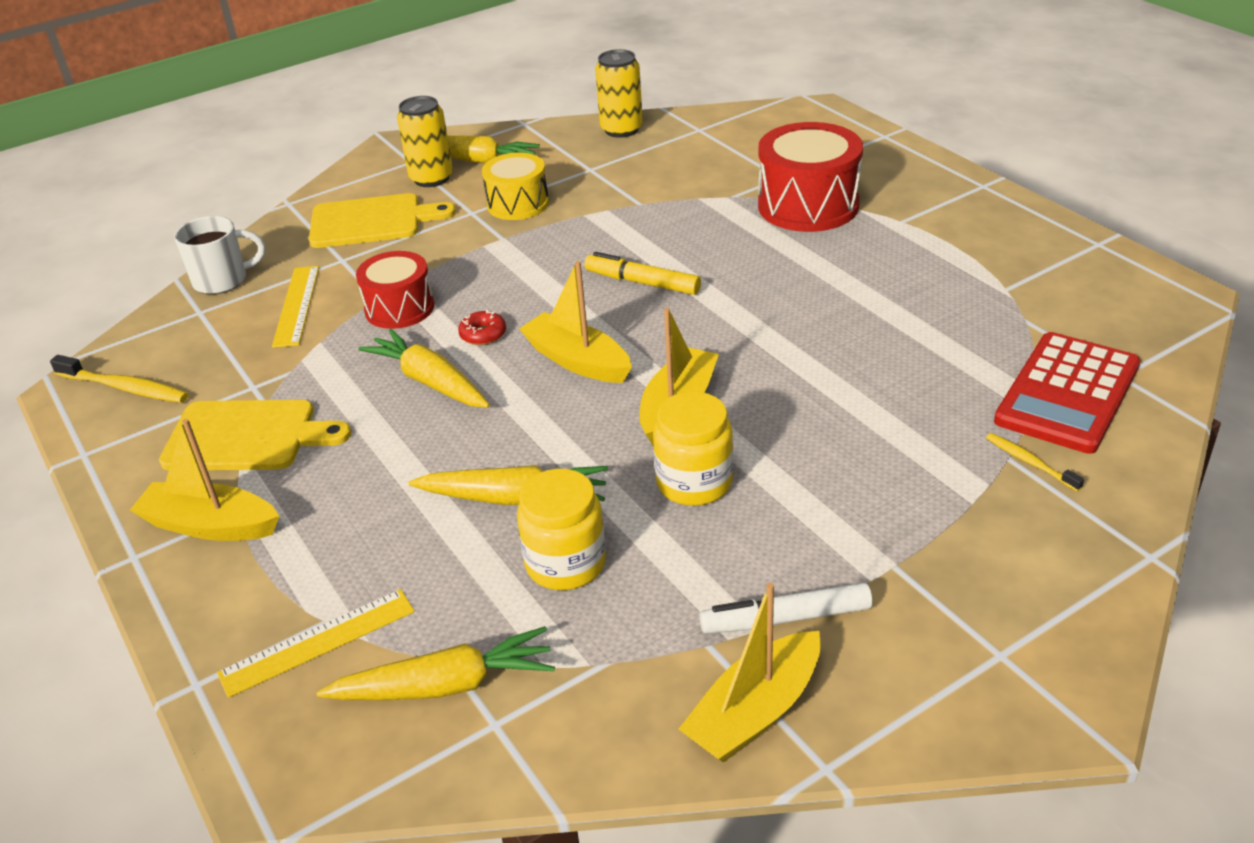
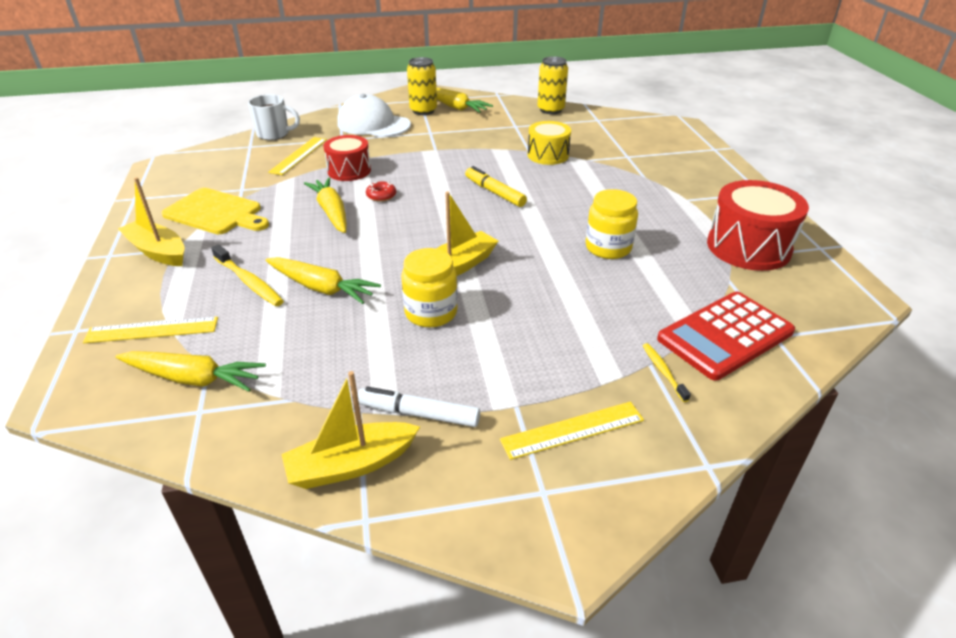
camera: 20 degrees right, 0 degrees up
(125, 388) = (182, 172): yellow toothbrush -> yellow toothbrush (249, 282)
(372, 221) = (373, 124): yellow cutting board -> white cap
(518, 204) = (459, 134): yellow drum -> yellow drum (548, 155)
(566, 564) = (317, 334): yellow jar -> yellow jar (608, 248)
(577, 361) = (421, 224): yellow boat -> none
(808, 205) = (632, 176): red drum -> red drum (748, 247)
(980, 570) = (572, 430): none -> yellow ruler

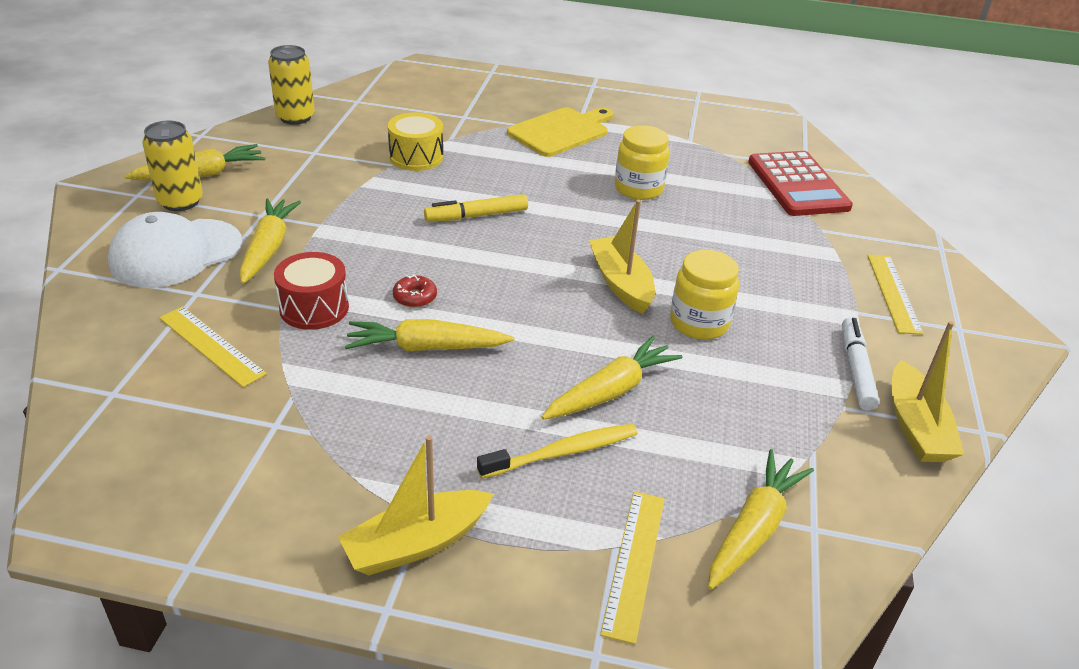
camera: 70 degrees left, 0 degrees up
(216, 213) = (336, 463): yellow cutting board -> yellow cutting board (561, 131)
(274, 134) = (94, 358): white mug -> none
(398, 143) = (268, 248): none -> yellow carrot
(418, 414) = (855, 369): white marker -> white marker turned 150 degrees clockwise
(663, 371) = (833, 228): yellow toothbrush -> none
(748, 247) = (678, 126): red drum -> none

